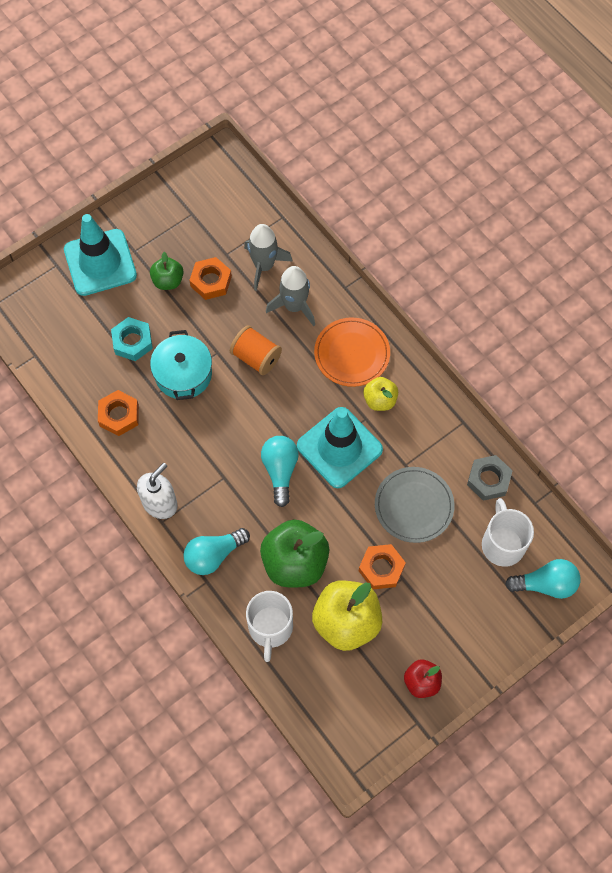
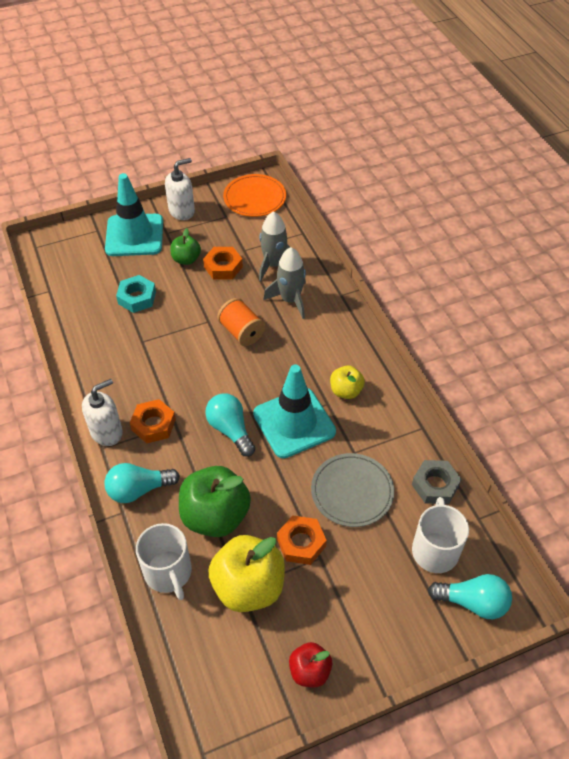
camera: 15 degrees right, 15 degrees down
(119, 415) = (100, 351): orange nut -> orange nut (153, 424)
(141, 217) = (182, 211): none -> white soap dispenser
(183, 374) = (171, 331): turquoise pot -> none
(270, 628) = (168, 573): white mug -> white mug turned 45 degrees counterclockwise
(280, 470) = (230, 430): turquoise light bulb -> turquoise light bulb turned 45 degrees counterclockwise
(352, 353) = (331, 347): orange plate -> orange plate (254, 198)

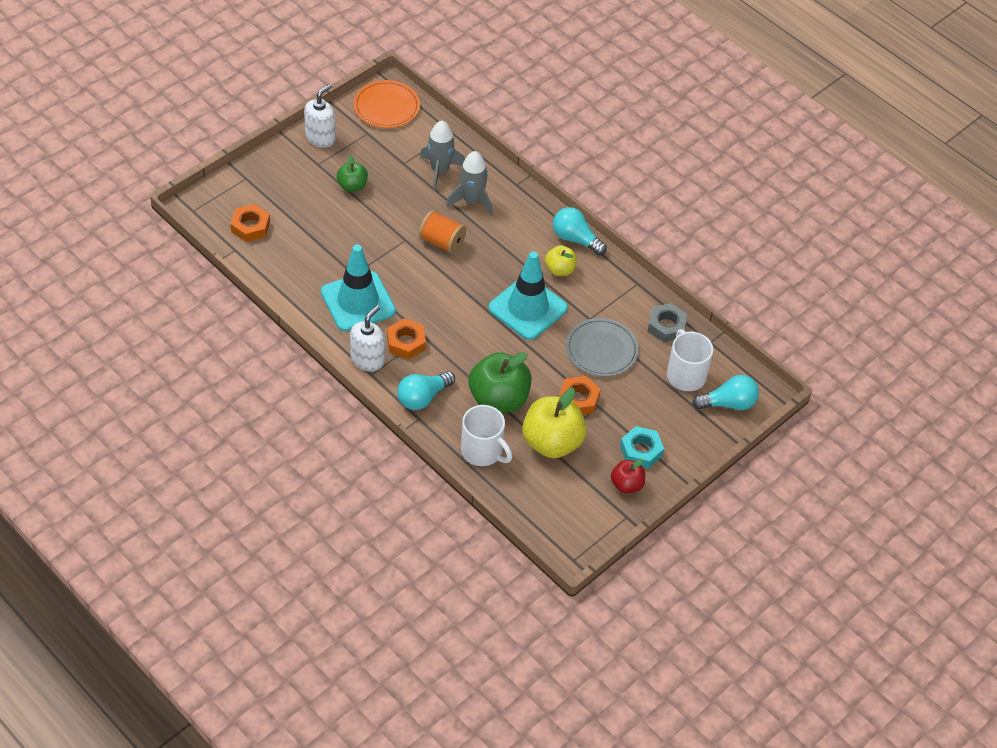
camera: 25 degrees left, 0 degrees up
(134, 235) = (287, 174): turquoise traffic cone -> turquoise traffic cone (358, 301)
(137, 297) = (325, 235): turquoise nut -> turquoise nut (641, 451)
(223, 267) = (392, 185): orange nut -> orange nut (250, 227)
(230, 430) = (475, 328): turquoise light bulb -> turquoise light bulb (575, 239)

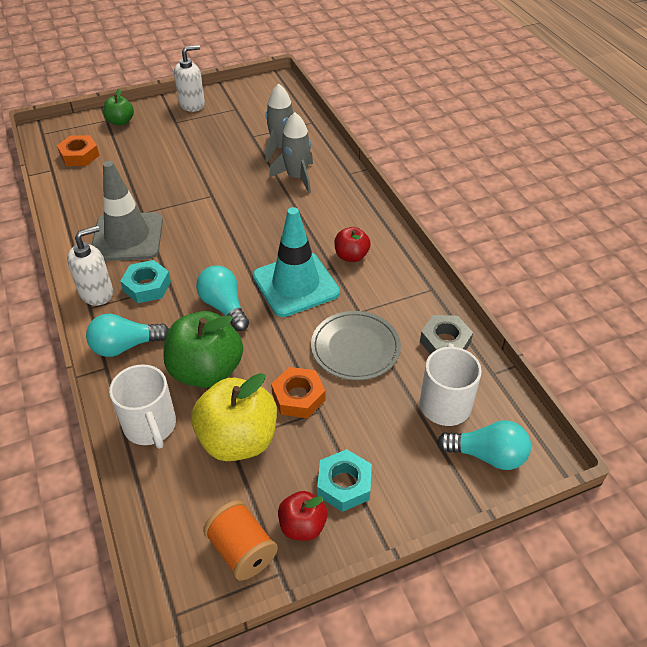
camera: 25 degrees right, 5 degrees down
(352, 186) = (193, 143): green apple -> green apple (120, 122)
(358, 301) = (127, 237): turquoise traffic cone -> grey traffic cone
(386, 107) = (265, 94): orange plate -> none
(406, 342) = (147, 286): orange nut -> turquoise nut
(442, 242) = (245, 205): orange spool -> orange spool (242, 550)
(560, 270) = (351, 256): yellow apple -> red apple
(575, 239) = (383, 232): turquoise light bulb -> turquoise light bulb (224, 306)

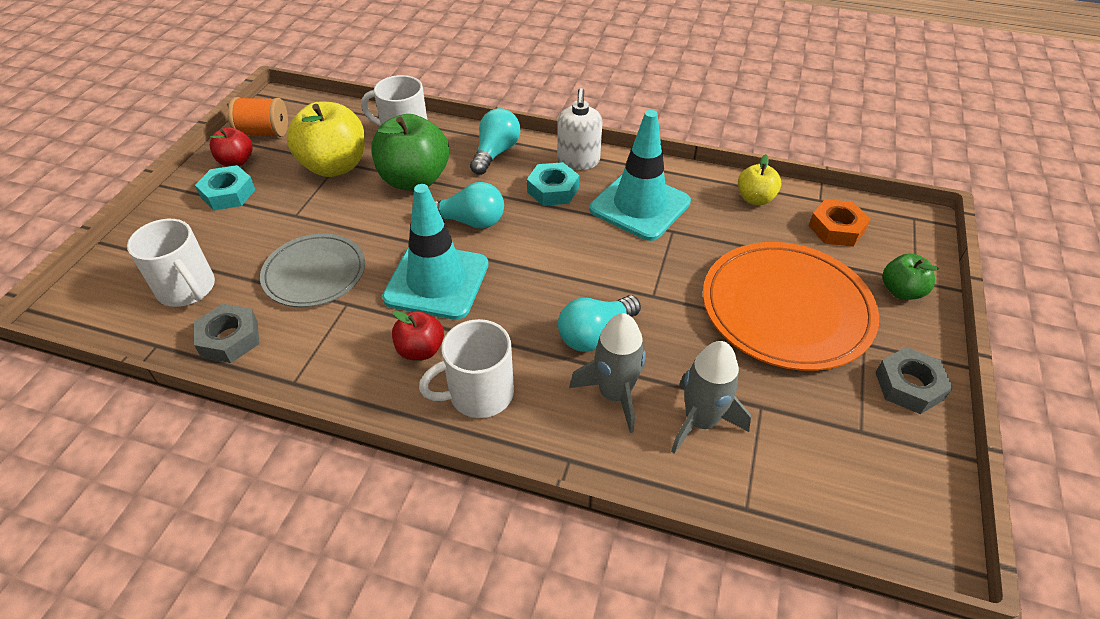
camera: 130 degrees right, 0 degrees up
(73, 194) = (755, 199): none -> yellow apple
(127, 237) = (640, 206): grey traffic cone -> turquoise traffic cone
(173, 150) = (786, 309): none -> orange plate
(192, 104) = (909, 386): white soap dispenser -> grey nut
(298, 397) = (322, 212): orange nut -> none
(350, 218) = (479, 394): none -> white mug
(487, 455) = (119, 279): turquoise light bulb -> turquoise light bulb (595, 334)

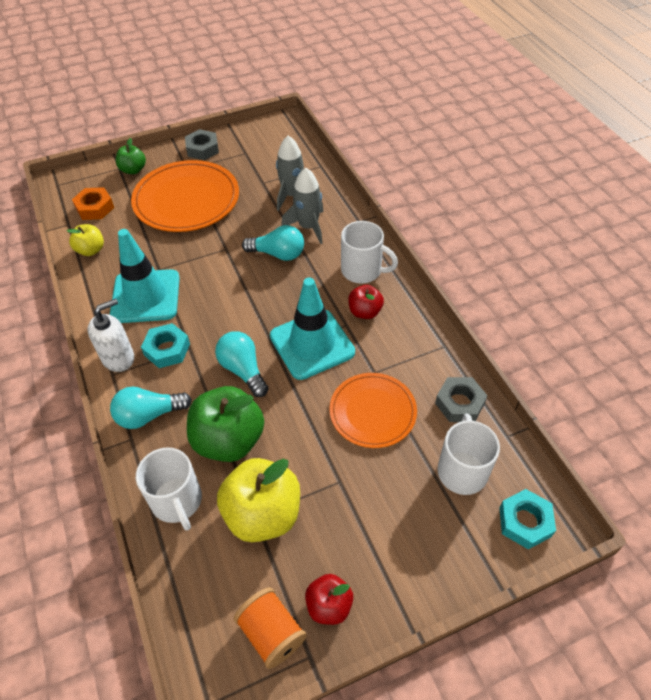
camera: 130 degrees left, 5 degrees up
(228, 193) = (367, 560): turquoise nut -> turquoise nut (524, 522)
(314, 273) = (372, 412): grey plate -> orange plate

